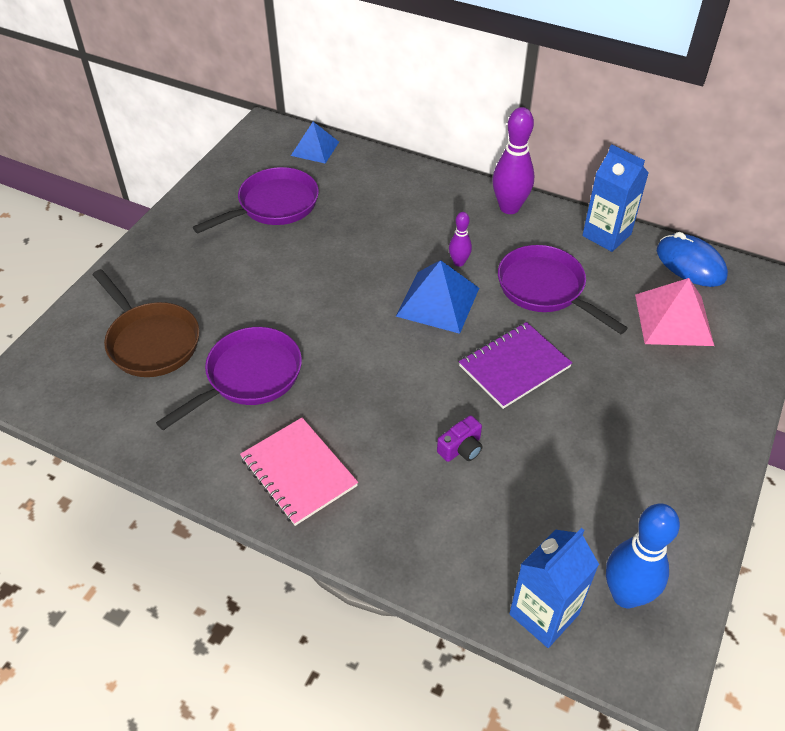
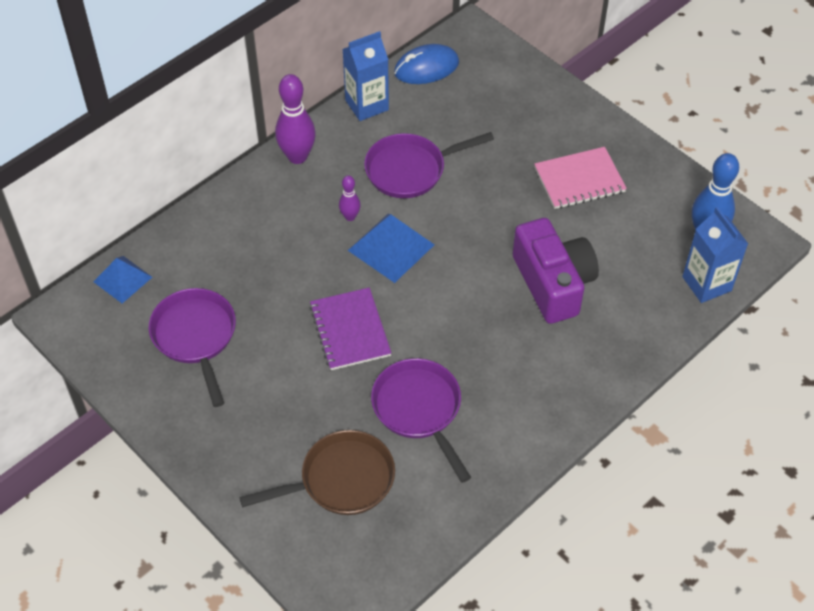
camera: 70 degrees left, 5 degrees up
(298, 472) = (536, 397): pink notebook -> pink notebook (579, 180)
(461, 448) = (553, 283): purple camera -> purple camera, size x2.47
(514, 366) = (486, 221): purple notebook -> purple notebook (350, 330)
(673, 319) = (480, 104): pink pyramid -> none

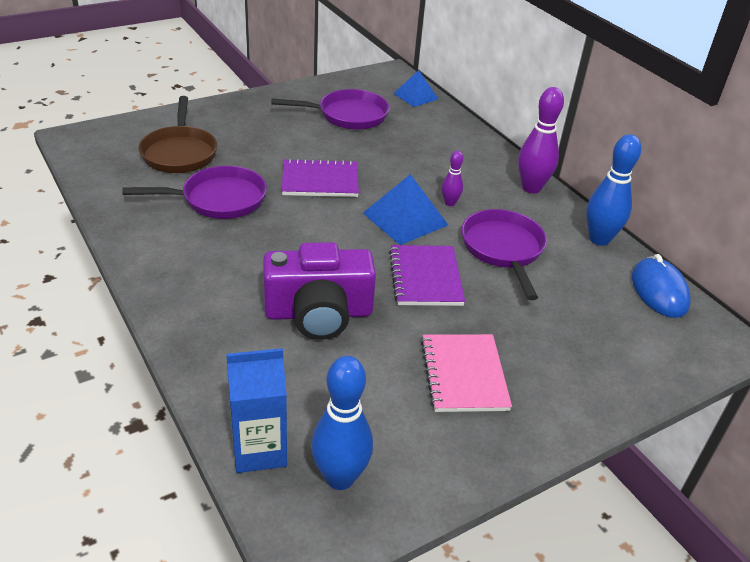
camera: 100 degrees right, 15 degrees down
(367, 105) = (599, 239): blue carton -> blue bowling pin
(474, 219) = (425, 277): none -> purple notebook

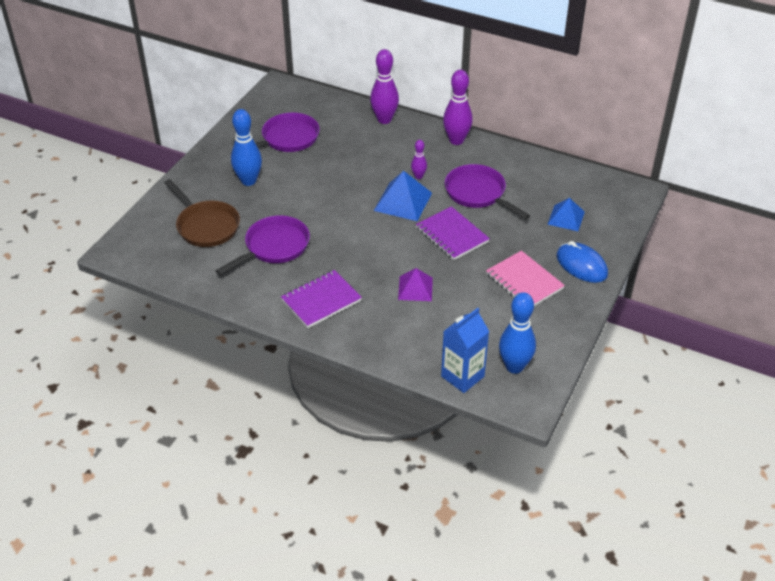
camera: 30 degrees left, 5 degrees up
(318, 313) = (415, 288): purple camera -> purple pyramid
(320, 181) = (323, 200): purple notebook -> purple notebook (321, 300)
(415, 96) = (316, 100): blue pyramid -> blue pyramid (566, 218)
(469, 138) = (384, 119): none -> purple bowling pin
(599, 239) = (524, 159): blue bowling pin -> blue bowling pin (248, 181)
(659, 291) = (581, 177): blue mouse -> blue mouse (581, 265)

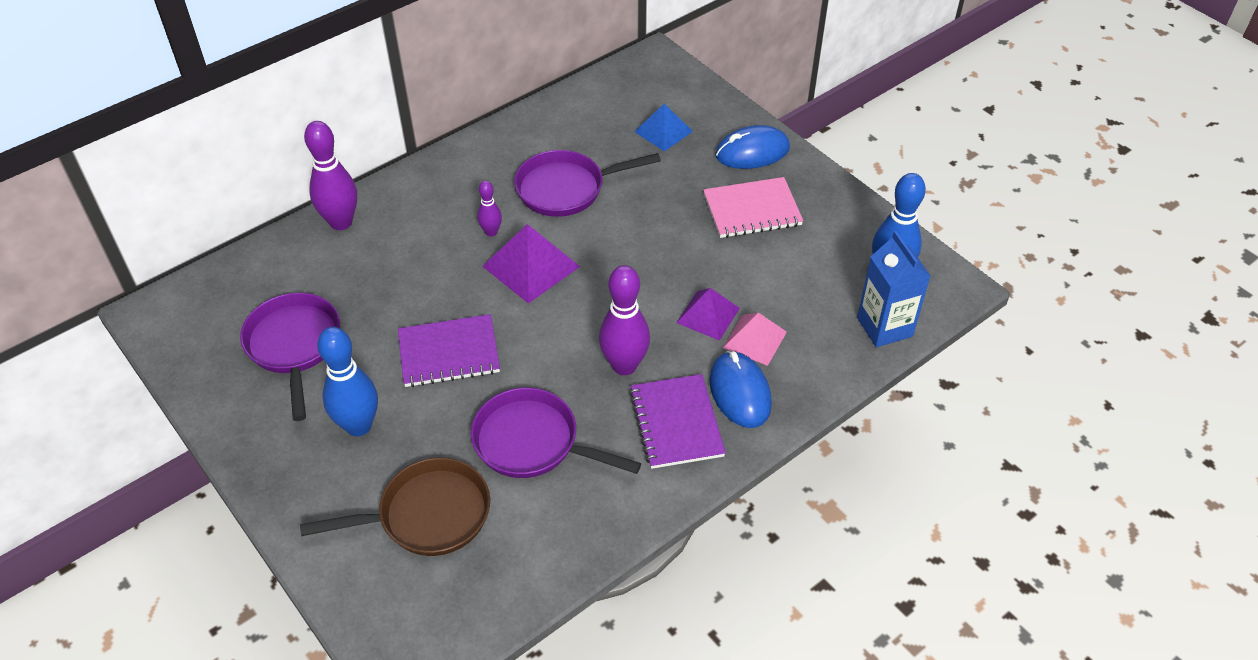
camera: 65 degrees left, 5 degrees up
(274, 247) = (532, 442): purple pan -> purple pan turned 45 degrees counterclockwise
(361, 321) = (739, 392): none -> blue mouse
(403, 201) = (531, 266): blue pyramid -> purple pyramid
(409, 315) = (755, 339): none -> pink pyramid
(452, 235) = (629, 242): purple notebook -> purple notebook (449, 353)
(456, 140) = (445, 168): purple bowling pin -> purple bowling pin (624, 365)

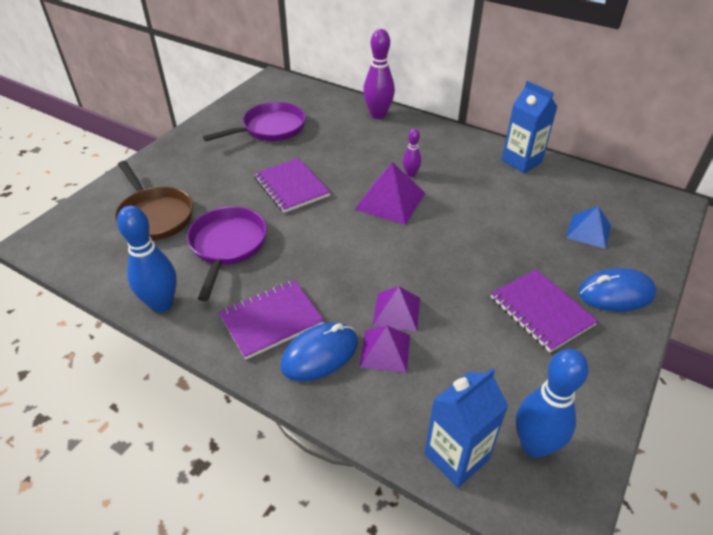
camera: 70 degrees right, 5 degrees down
(358, 426) = (218, 169): blue bowling pin -> blue bowling pin (162, 304)
(524, 131) = (521, 161): none -> blue carton
(566, 189) = (479, 196): purple pan -> none
(624, 365) = (318, 274): purple bowling pin -> none
(752, 152) = (615, 294): blue mouse -> blue mouse turned 60 degrees counterclockwise
(752, 210) = (541, 311): pink notebook -> purple notebook
(755, 339) = (385, 350): pink pyramid -> purple pyramid

